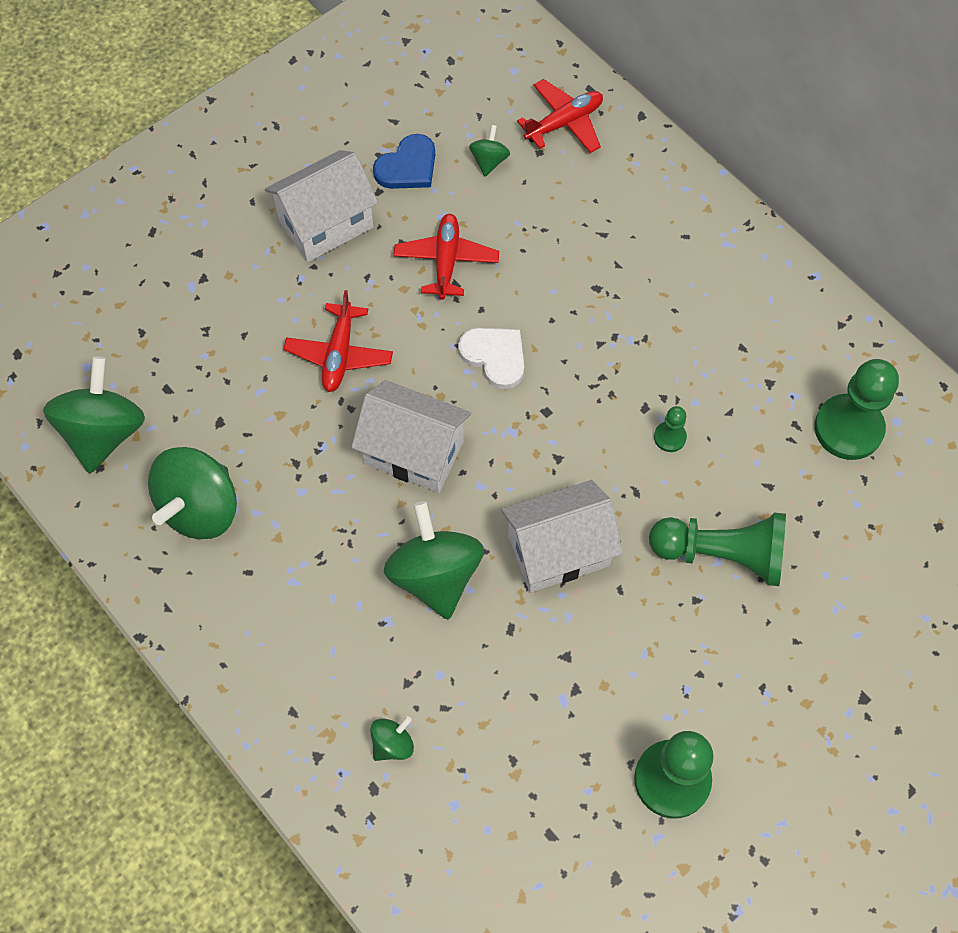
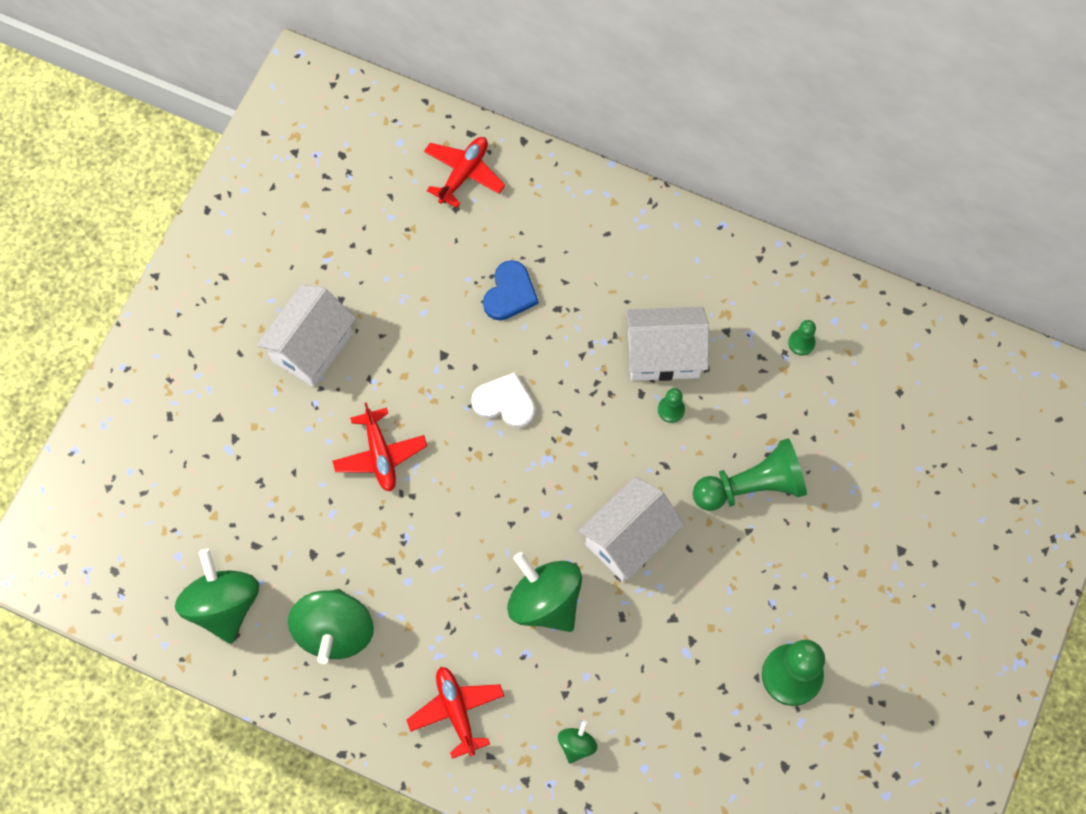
camera: 25 degrees left, 5 degrees up
(408, 166) = (354, 267): blue heart -> blue heart (510, 293)
(413, 452) = (480, 510): white house -> white house (663, 355)
(446, 261) = (426, 337): red plane -> red plane (456, 711)
(489, 161) = (418, 234): green spinning top -> none
(848, 428) = (801, 343): green pawn -> green pawn, size x0.47

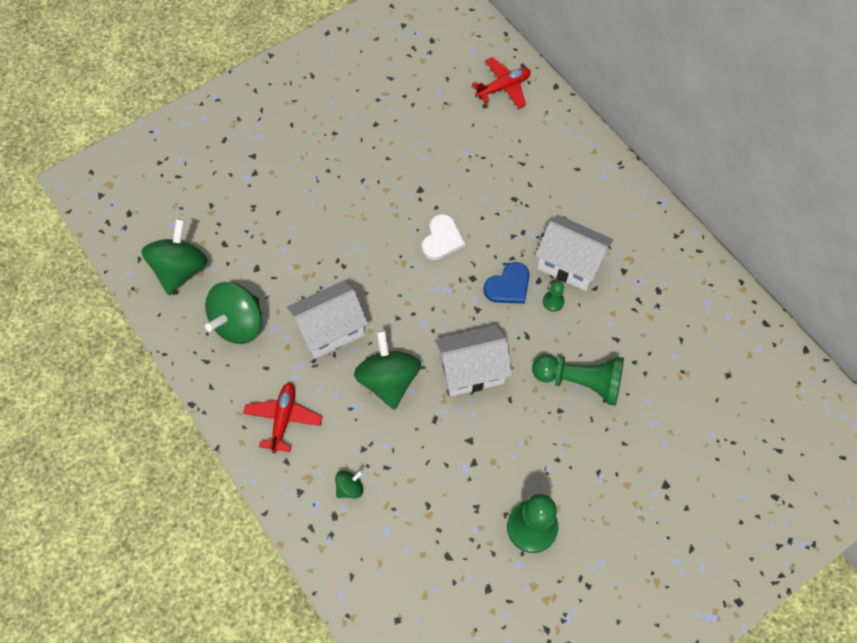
camera: 30 degrees right, 5 degrees down
(312, 347) = (339, 143): white house -> white house (331, 330)
(380, 455) = (339, 229): red plane -> none
(505, 402) = (442, 239): white heart -> white heart turned 60 degrees clockwise
(510, 293) = (488, 173): blue heart -> blue heart (508, 286)
(801, 343) = (673, 305): green pawn -> none

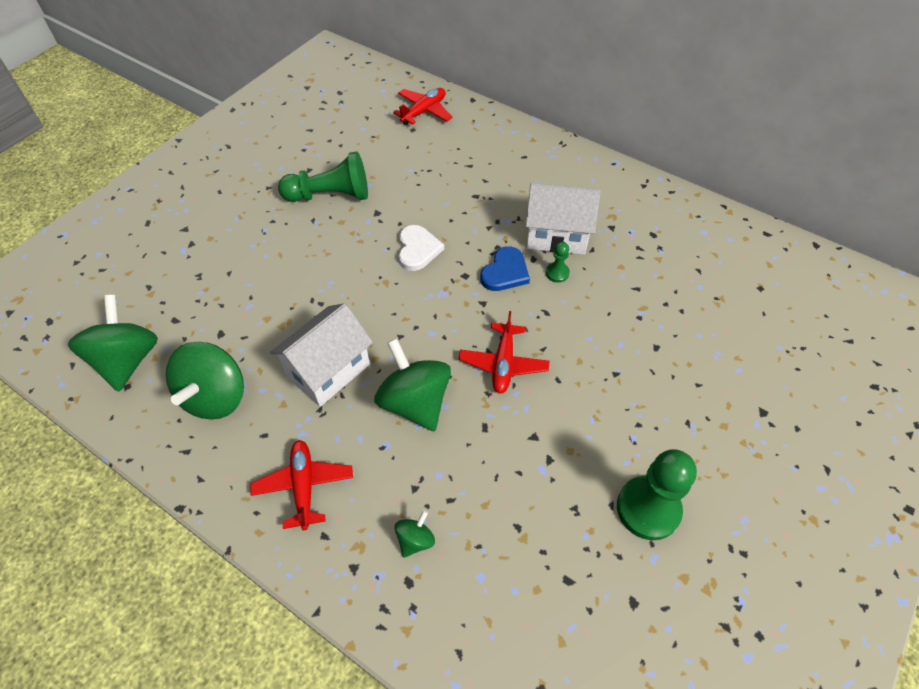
camera: 20 degrees left, 10 degrees down
(471, 370) = (503, 364): white house -> red plane
(580, 381) = (622, 339): green pawn -> green pawn (330, 195)

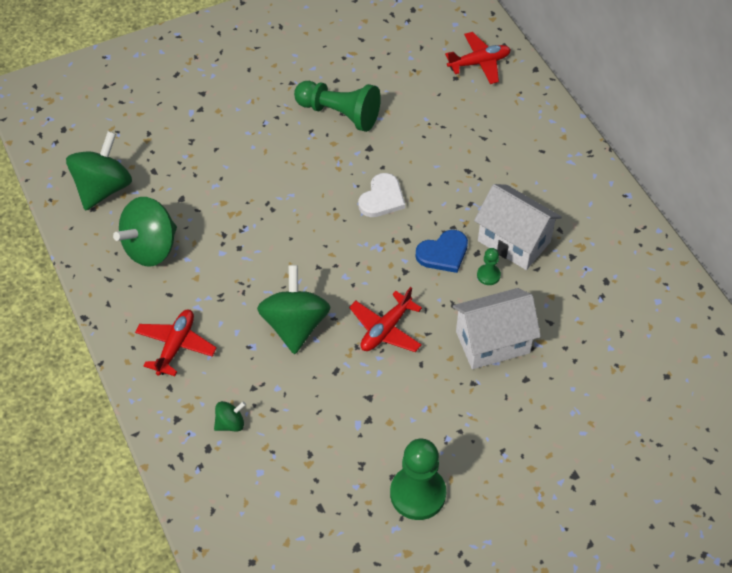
camera: 30 degrees right, 0 degrees up
(328, 370) = (245, 268): white house -> white house (492, 342)

